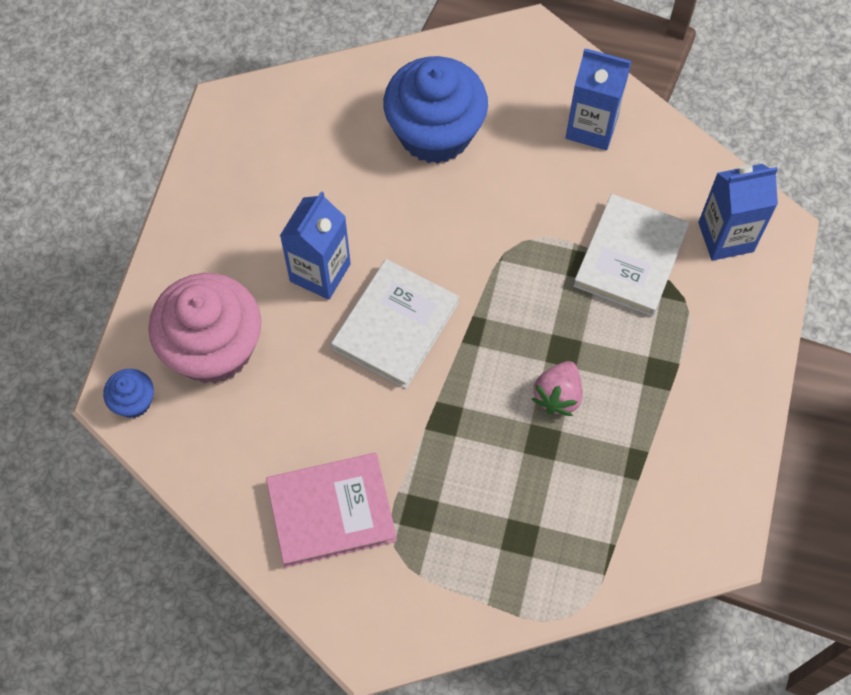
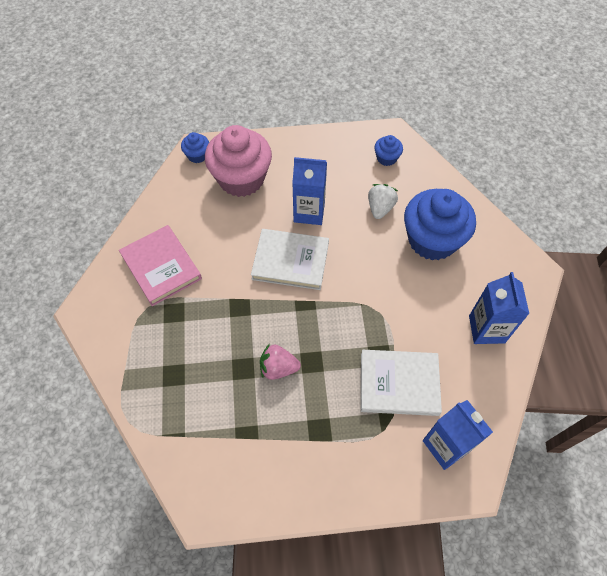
camera: 70 degrees right, 5 degrees down
(268, 133) = (386, 158): none -> blue cupcake
(354, 176) = (380, 208): none -> white strawberry

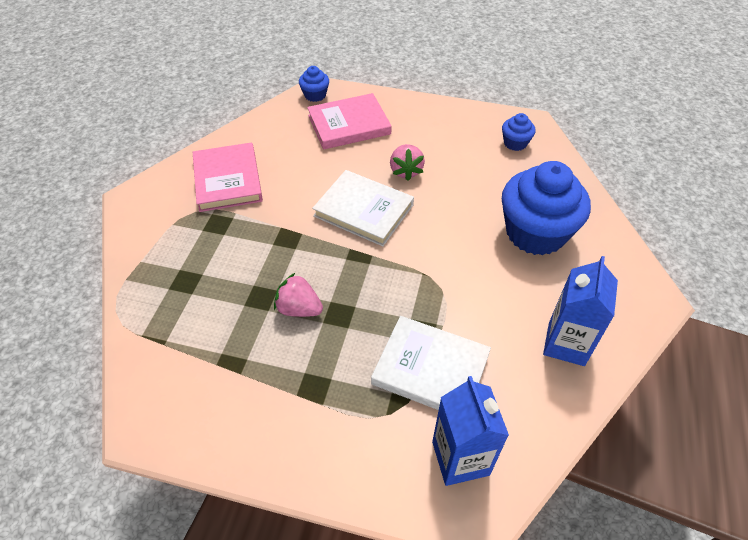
camera: 20 degrees right, 10 degrees down
(241, 179) = (349, 125): pink cupcake -> pink book
(309, 212) = (405, 171): blue carton -> pink strawberry
(380, 208) = (487, 187): white strawberry -> none

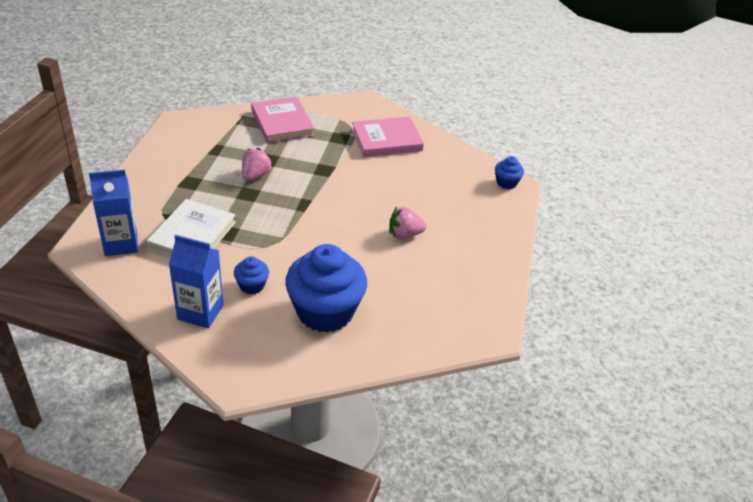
camera: 85 degrees right, 10 degrees down
(349, 125) = (466, 202): pink book -> pink book (282, 123)
(363, 210) = (354, 208): white book -> none
(515, 143) = (455, 315): blue cupcake -> blue cupcake (252, 285)

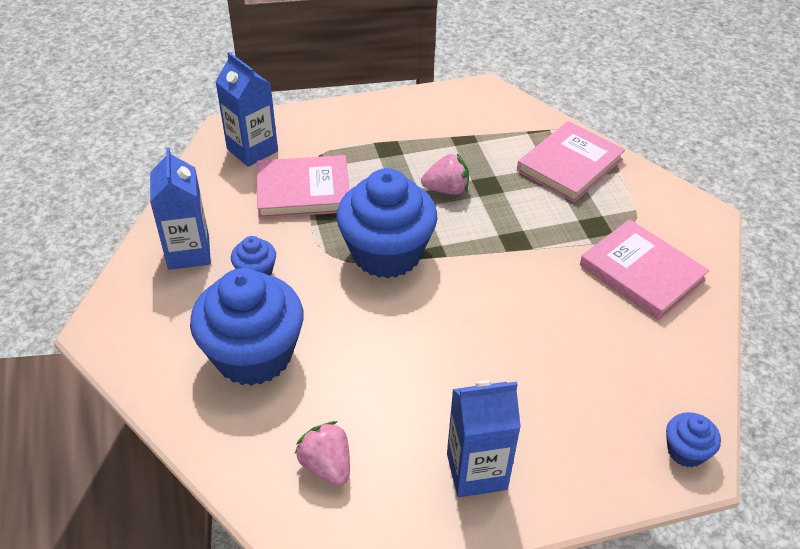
camera: 65 degrees right, 5 degrees up
(192, 235) = (303, 191): white book -> pink book
(288, 222) = (386, 253): none -> blue cupcake
(404, 234) = (455, 374): pink strawberry -> pink strawberry (326, 466)
(474, 255) = (476, 471): none -> blue carton

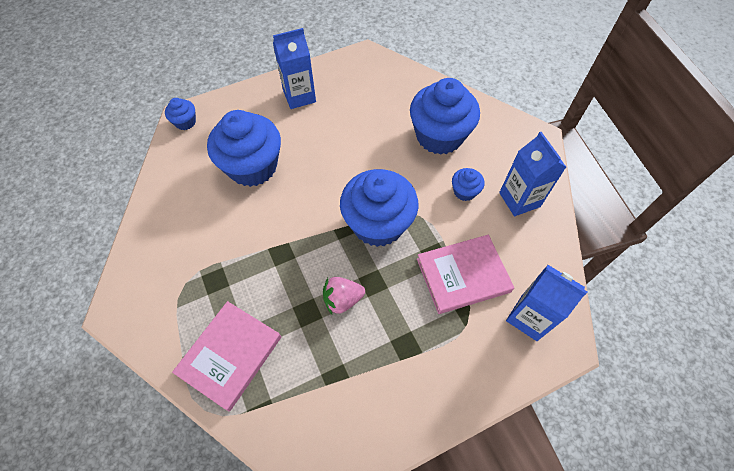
camera: 170 degrees right, 15 degrees up
(326, 466) = (376, 88): pink strawberry -> none
(558, 353) = (252, 167): none -> blue cupcake
(641, 272) = (185, 239): pink book -> none

